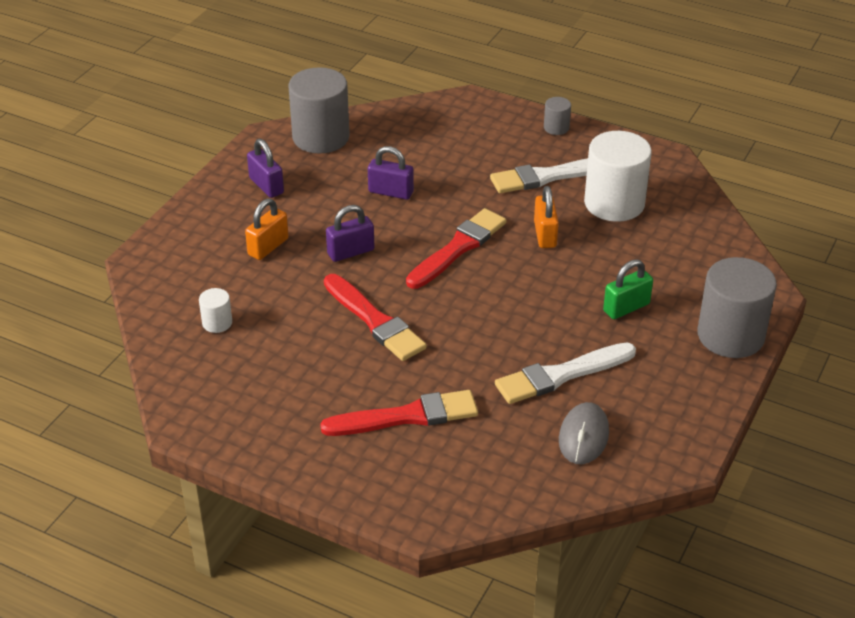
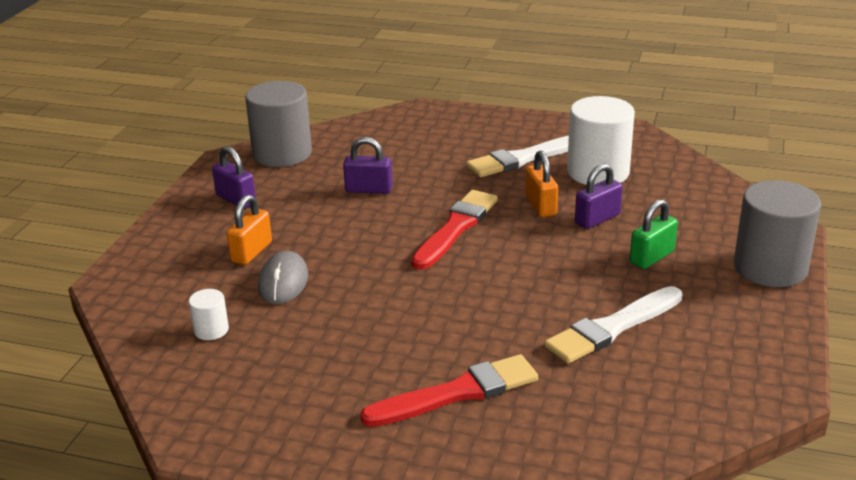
camera: 10 degrees left, 10 degrees down
(350, 252) = (343, 245): purple padlock -> purple padlock (597, 219)
(375, 321) = (389, 304): red brush -> none
(556, 128) = (515, 120): grey cylinder -> none
(583, 436) = (663, 384): grey mouse -> grey mouse (283, 282)

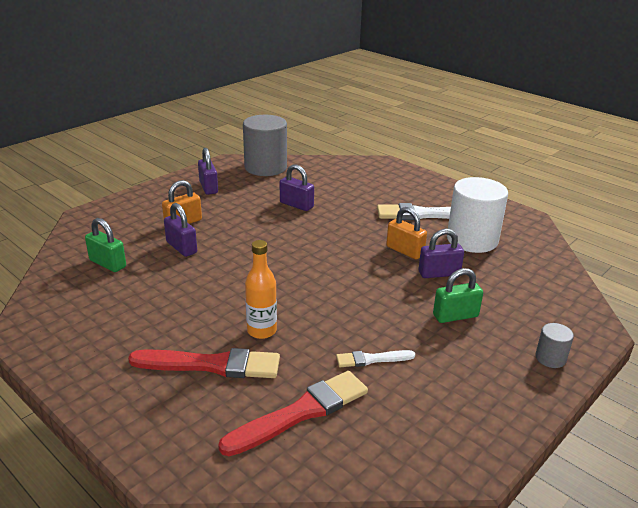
camera: 25 degrees right, 0 degrees up
(211, 330) = (108, 263): white cylinder -> green padlock
(283, 282) = (181, 247): grey mouse -> purple padlock
(456, 228) = (329, 248): red brush -> red brush (301, 412)
(474, 340) = (262, 331): none -> orange bottle
(540, 206) = (405, 251): orange padlock -> orange padlock turned 60 degrees counterclockwise
(612, 328) = (372, 359): white brush -> white brush, size x0.54
(770, 268) = (550, 358): grey cylinder -> grey cylinder, size x0.45

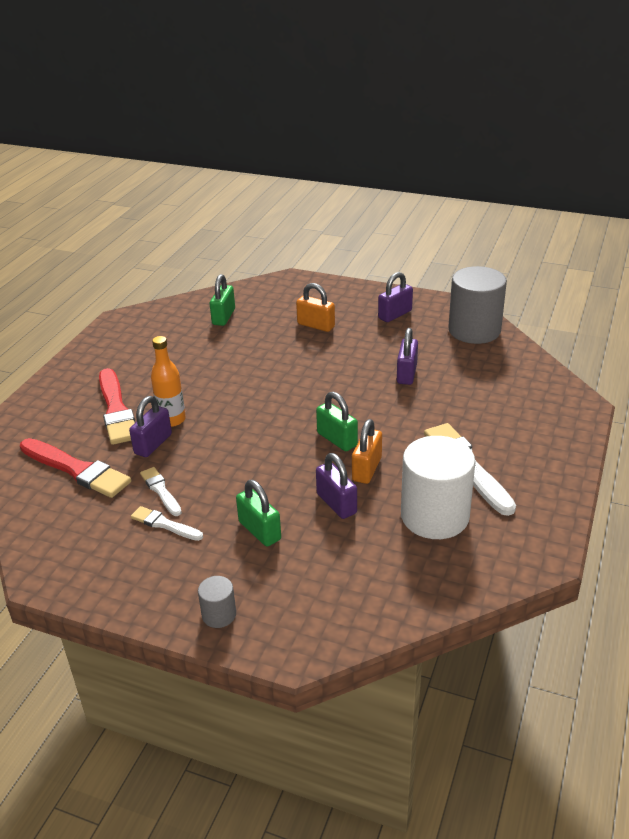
camera: 70 degrees right, 5 degrees up
(181, 247) = (272, 339): purple padlock -> purple padlock (153, 444)
(359, 254) = (337, 439): none -> green padlock
(423, 366) = (164, 524): none -> white brush

